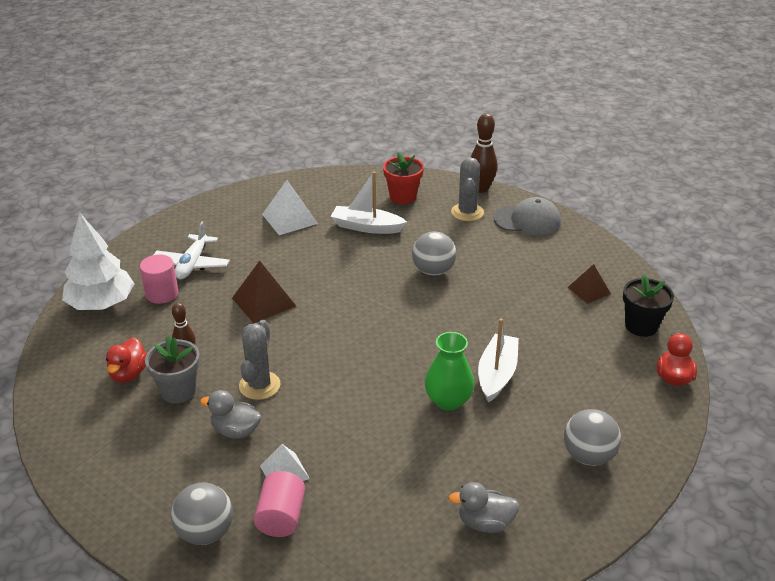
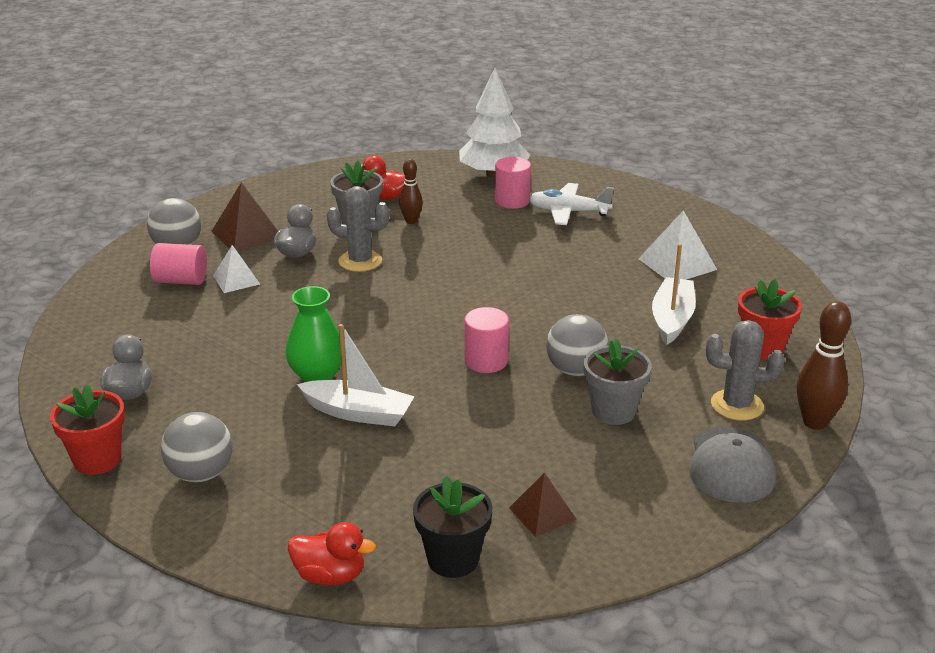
camera: 90 degrees right, 5 degrees down
(263, 302) = (500, 256): brown pyramid -> brown pyramid (247, 234)
(423, 311) = (486, 361): none -> pink cylinder
(479, 258) = (613, 411): none -> grey flower pot
(585, 527) = (97, 460): none -> red flower pot

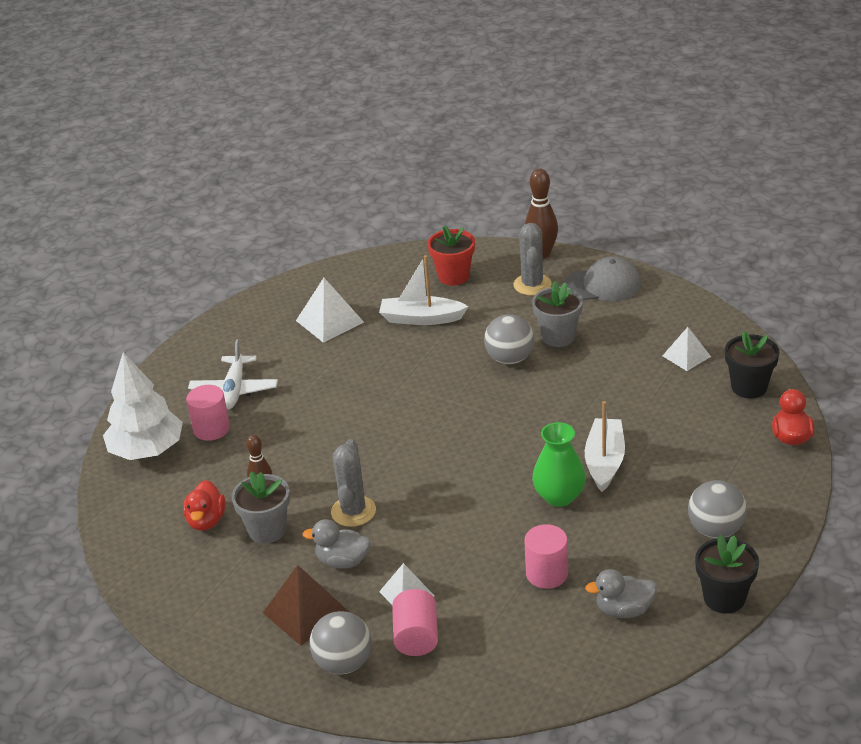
camera: 95 degrees left, 5 degrees up
(97, 460) = (724, 598): red flower pot -> black flower pot
(486, 361) = (509, 405): pink cylinder -> pink cylinder (547, 574)
(542, 513) = (686, 356): brown pyramid -> white pyramid

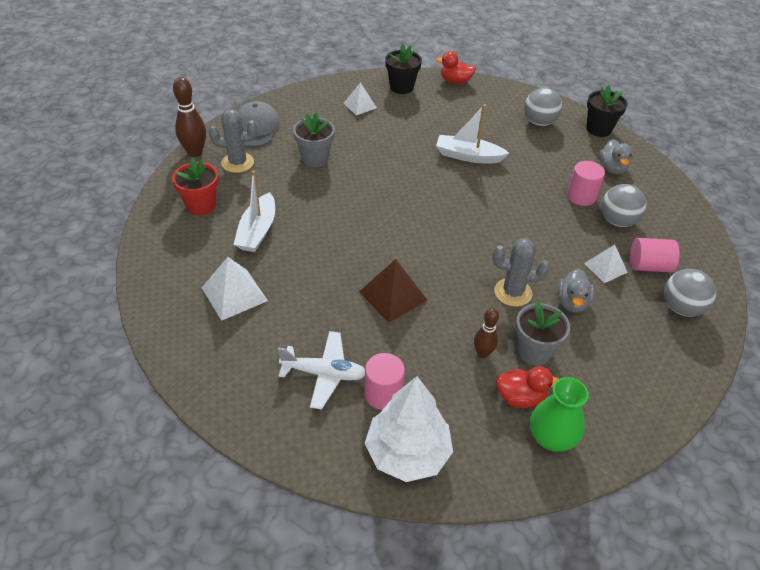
camera: 90 degrees left, 10 degrees up
(305, 612) = (631, 328): brown pyramid -> brown pyramid (393, 296)
(510, 359) = (335, 186): grey ball -> grey ball (617, 221)
(559, 496) = (503, 181): green vase -> green vase (551, 438)

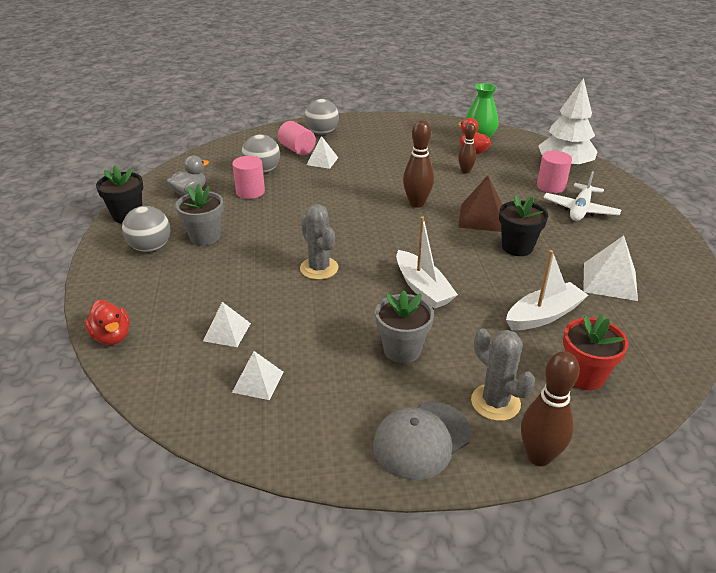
camera: 130 degrees left, 10 degrees down
(324, 374) = (580, 210): white plane -> white plane turned 120 degrees counterclockwise
(401, 87) = (173, 372): black flower pot -> black flower pot (517, 247)
(412, 113) = (227, 332): none -> white pyramid
(460, 274) = (416, 203): none -> brown bowling pin
(468, 156) = (264, 261): white boat -> white boat (422, 288)
(513, 292) = (399, 180): grey cactus -> grey cactus (319, 268)
(534, 351) = (434, 159): grey flower pot -> grey flower pot (205, 237)
(572, 302) = (374, 161): grey duck -> none

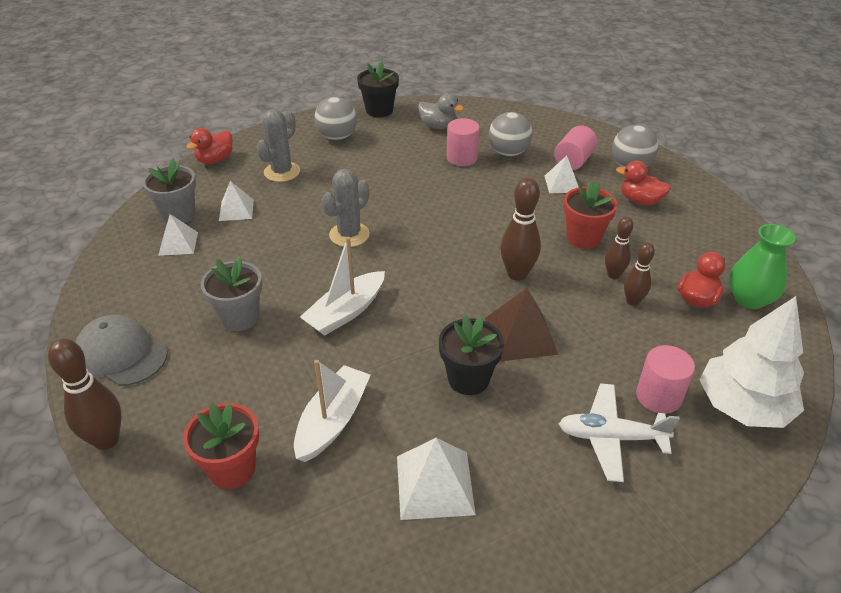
camera: 70 degrees right, 5 degrees up
(205, 237) = (368, 157): grey flower pot -> grey flower pot (179, 215)
(364, 140) = (640, 201): none -> red duck
(391, 170) = (583, 238): none -> red flower pot
(436, 170) = (613, 275): none -> brown bowling pin
(495, 402) = (176, 397): grey cactus -> grey cactus (282, 172)
(544, 315) = (332, 421): white boat -> white boat turned 105 degrees counterclockwise

